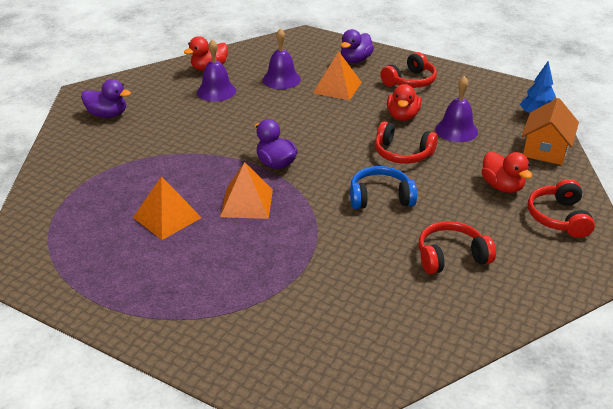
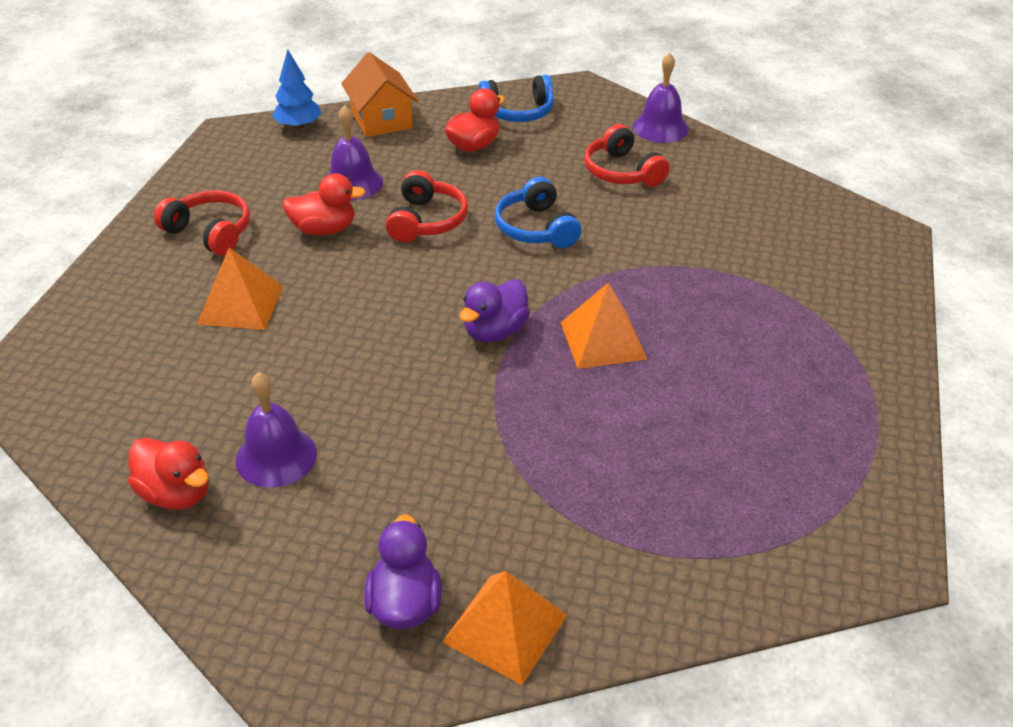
camera: 105 degrees left, 5 degrees up
(167, 217) = (676, 412): orange pyramid -> orange pyramid (505, 628)
(281, 79) = (217, 376): purple bell -> purple bell (660, 127)
(355, 60) = (133, 298): purple duck -> none
(545, 149) = (381, 119): orange house -> orange house turned 60 degrees clockwise
(558, 217) = (518, 112): red headphones -> blue headphones

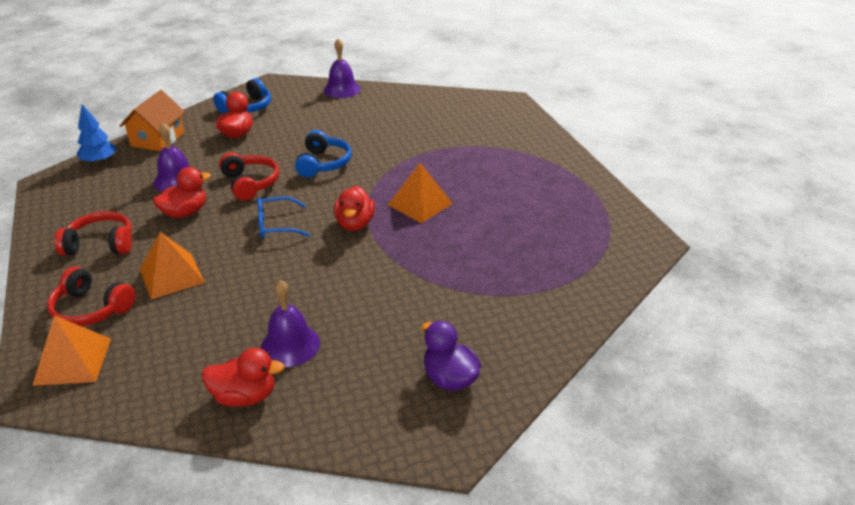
camera: 35 degrees left, 5 degrees down
(381, 119) = (157, 139): orange house -> orange house turned 75 degrees clockwise
(404, 291) = (276, 225): none -> blue glasses
(495, 331) = (355, 224): purple duck -> red duck
(505, 628) = (513, 360): orange pyramid -> orange pyramid (73, 361)
(536, 228) = (323, 163): blue headphones -> blue headphones turned 120 degrees counterclockwise
(622, 172) = (343, 118): red headphones -> red headphones (91, 309)

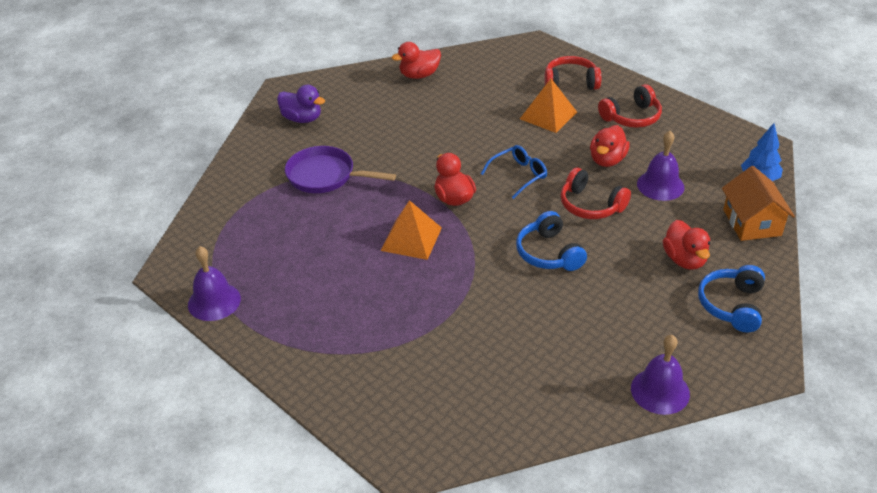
camera: 155 degrees right, 5 degrees up
(73, 361) = (539, 59): orange pyramid -> none
(290, 345) = (418, 104): purple bell -> purple bell (214, 301)
(463, 287) = (325, 176): none -> purple pan

